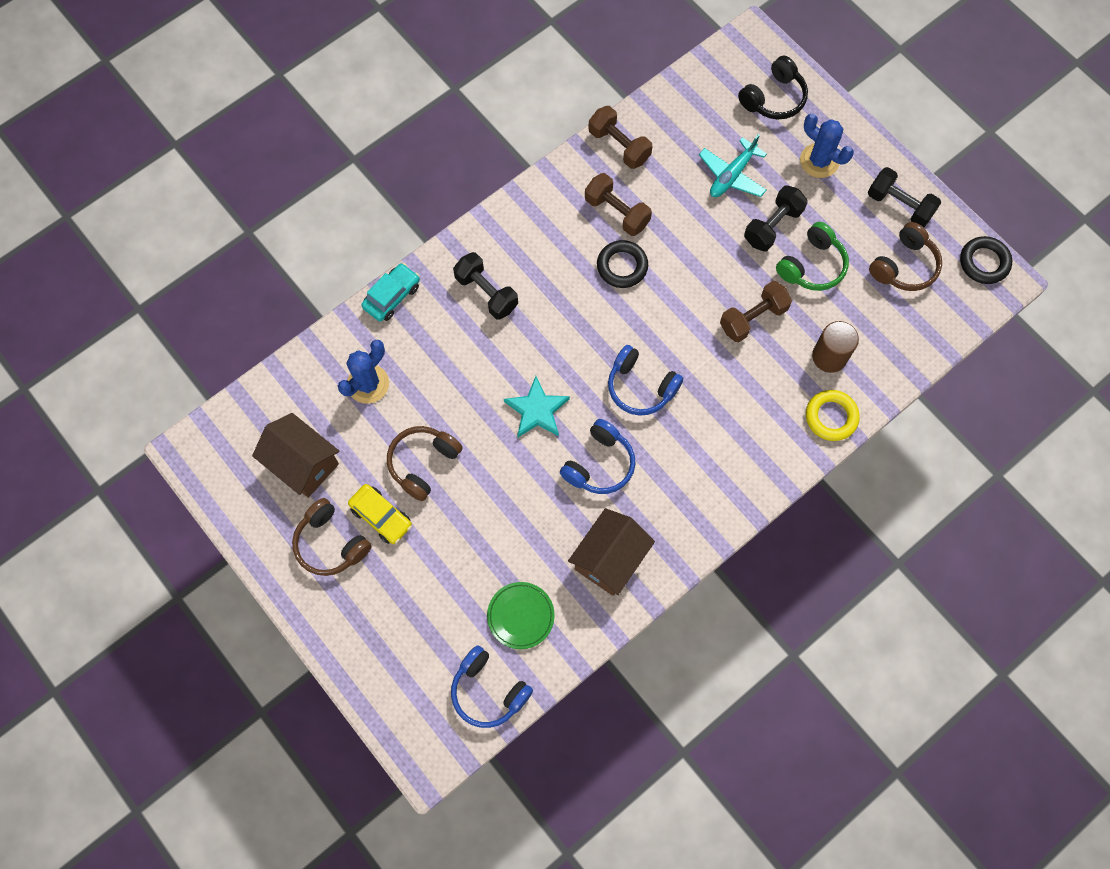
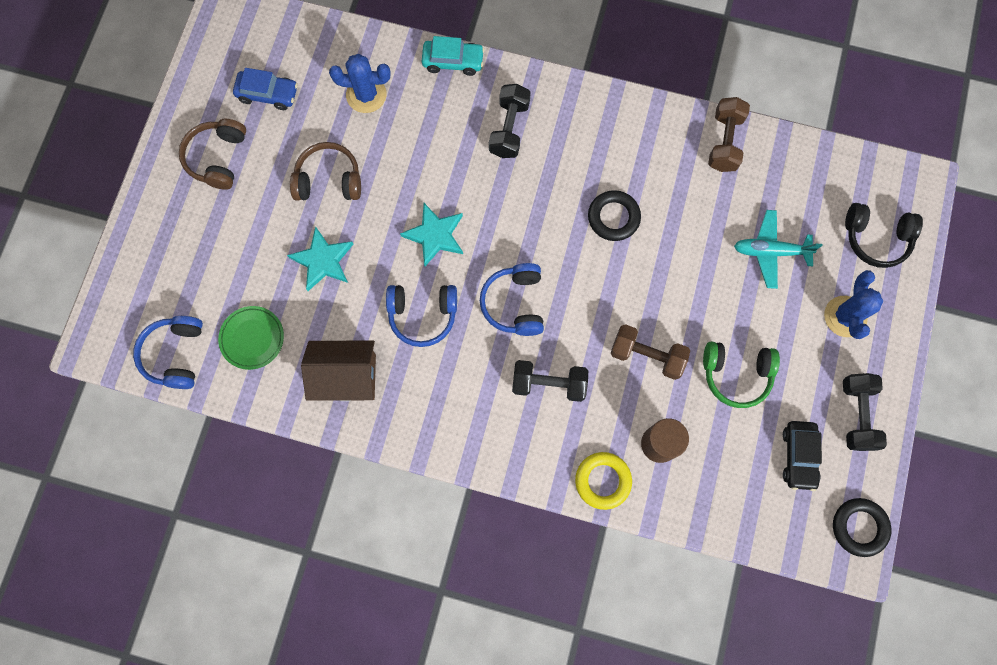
camera: 55 degrees right, 5 degrees up
(303, 464) = (268, 94): brown house -> blue car
(381, 516) = (264, 179): yellow car -> none
(493, 514) = (323, 260): none -> turquoise star
(617, 212) = (660, 181): brown dumbbell -> none
(772, 226) = (748, 316): black dumbbell -> black dumbbell (549, 384)
(904, 266) = (799, 456): brown headphones -> black car

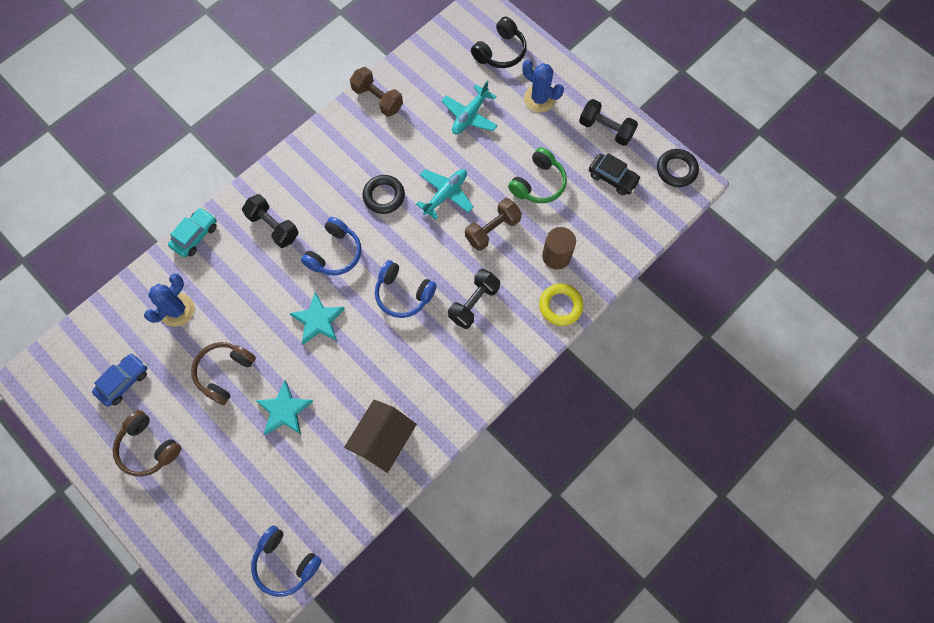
camera: 60 degrees left, 5 degrees down
(252, 338) = (310, 495): green plate -> none
(422, 315) = (372, 361): blue headphones -> blue headphones (335, 253)
(656, 281) = (445, 195): none -> turquoise plane

